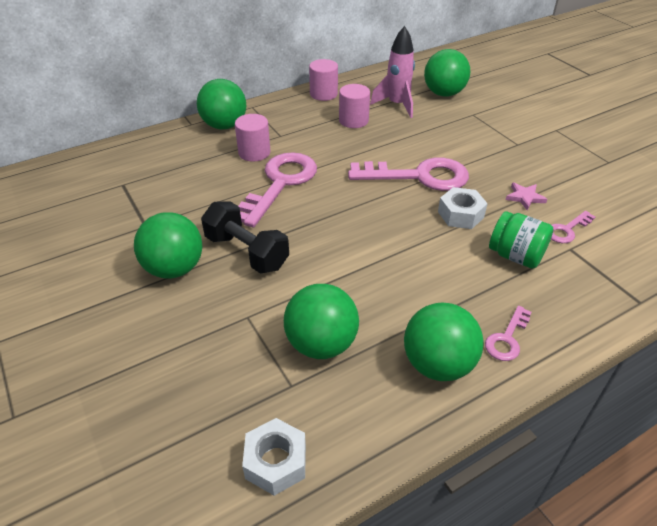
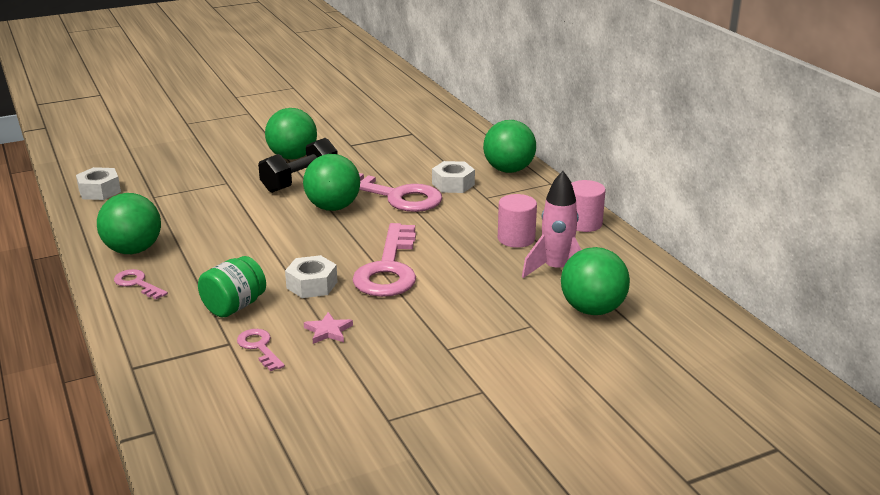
camera: 95 degrees right, 15 degrees down
(254, 152) = (453, 184): pink cylinder -> white nut
(321, 344) = (183, 207): green ball -> green ball (333, 207)

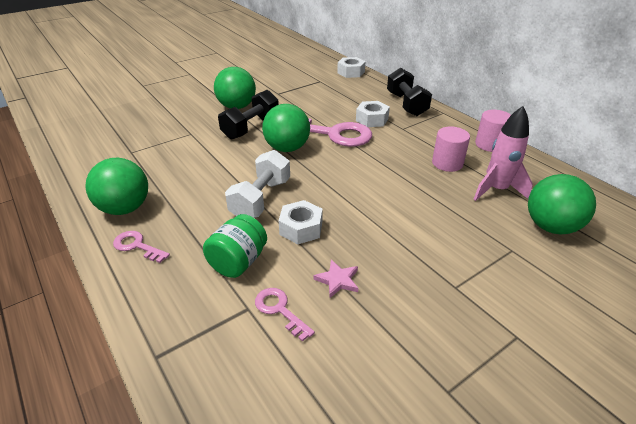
camera: 10 degrees left, 10 degrees up
(99, 191) = (82, 151): white nut -> white nut (351, 72)
(280, 255) = (261, 199): none -> white dumbbell
(389, 269) = (360, 203): pink key -> none
(508, 170) = (406, 104): green ball -> black dumbbell

